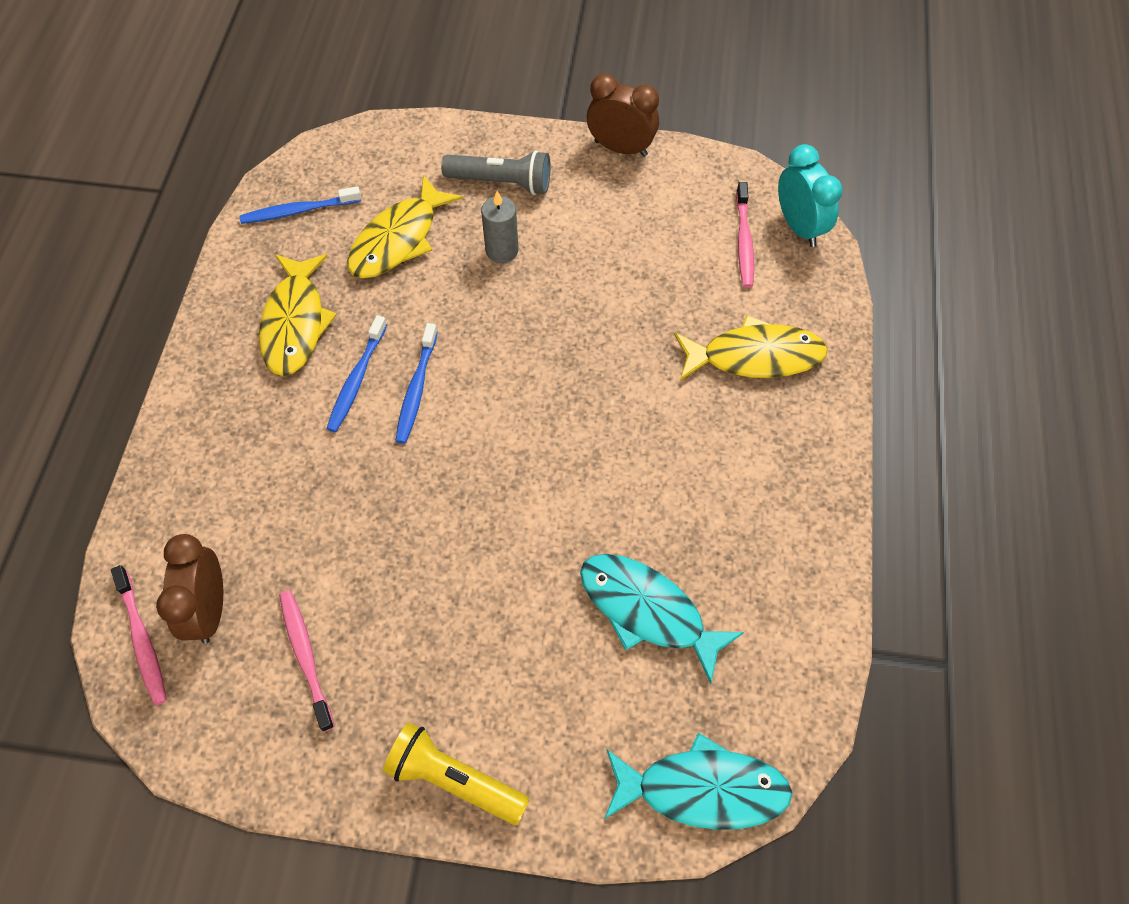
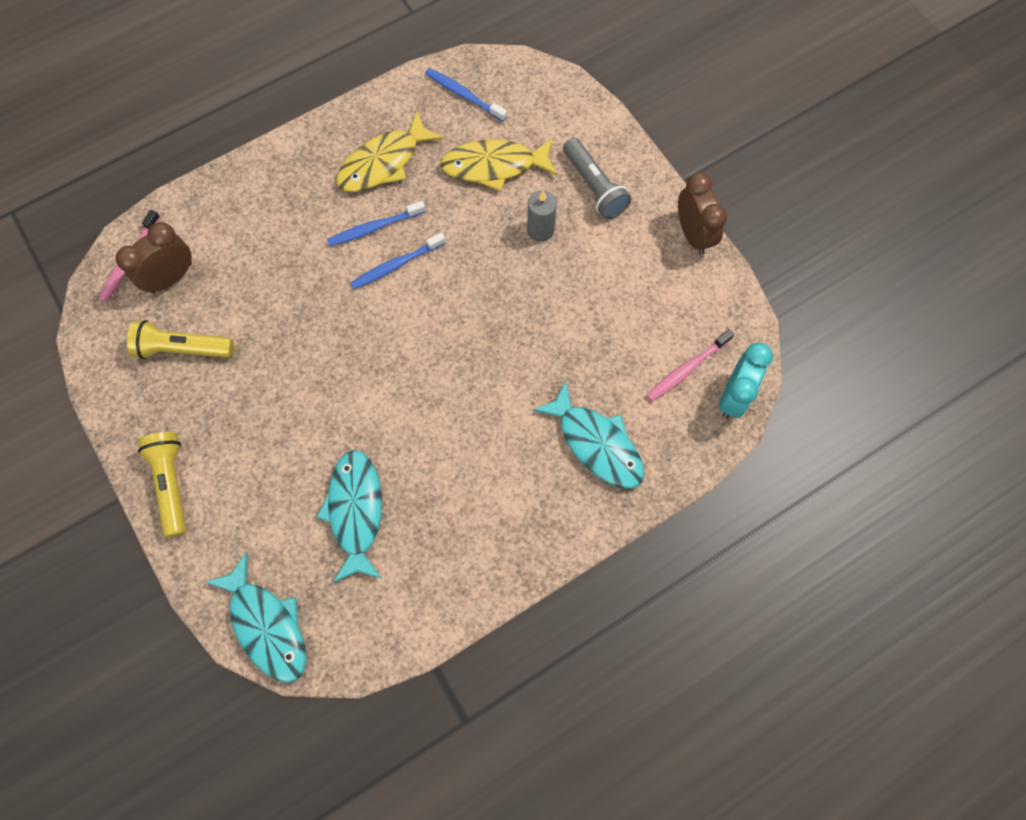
camera: 50 degrees right, 10 degrees up
(306, 656) = (183, 348): pink toothbrush -> yellow flashlight
(755, 356) = (596, 443): yellow fish -> turquoise fish

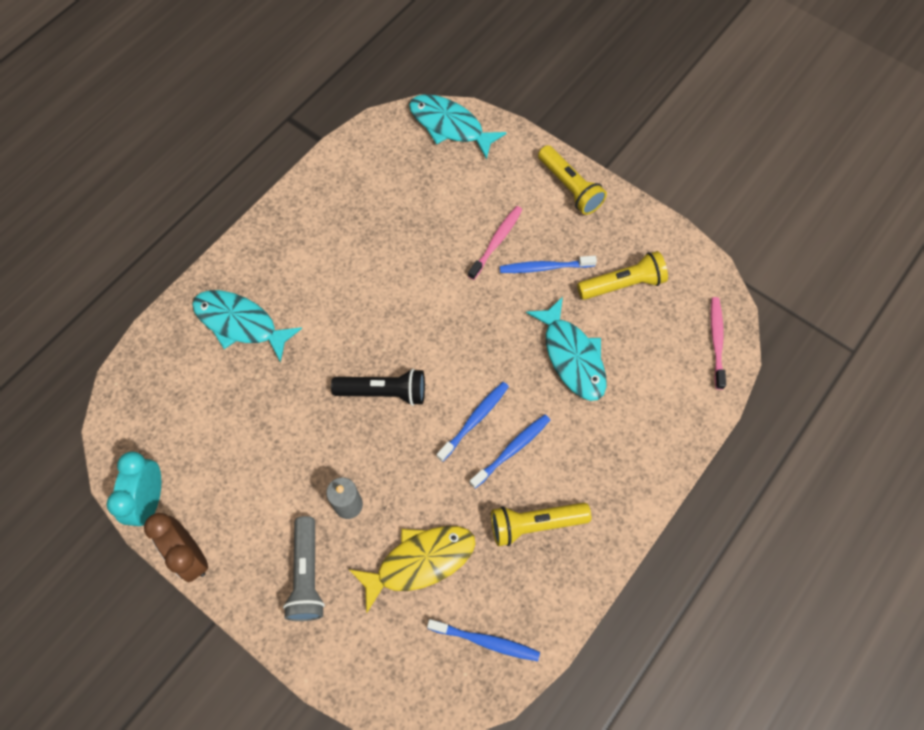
camera: 160 degrees right, 5 degrees down
(171, 277) = (670, 339): brown clock -> none
(252, 395) = (544, 267): none -> blue toothbrush
(355, 511) = (419, 213): turquoise fish -> turquoise fish (572, 356)
(384, 162) = (535, 524): yellow fish -> yellow flashlight
(472, 320) = (384, 392): none -> black flashlight
(594, 187) = (307, 575): grey flashlight -> grey flashlight turned 135 degrees counterclockwise
(687, 369) = (172, 413): pink toothbrush -> pink toothbrush (496, 242)
(733, 396) = (125, 403): turquoise clock -> turquoise clock (150, 500)

